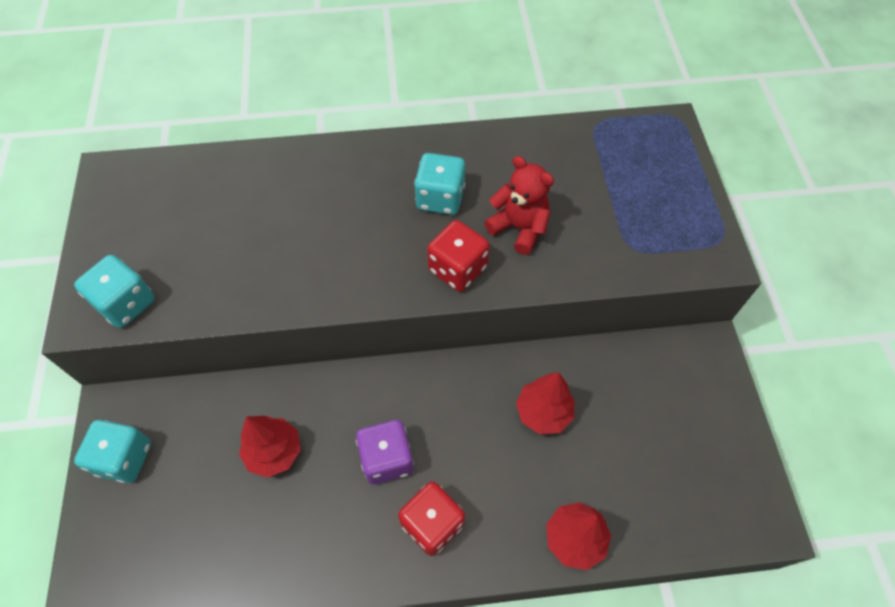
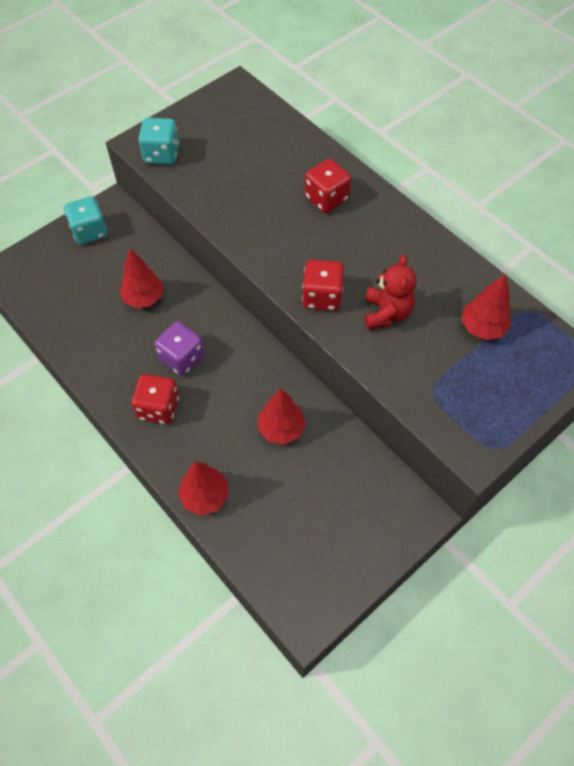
camera: 55 degrees right, 0 degrees up
(340, 189) = (326, 198): none -> red dice
(440, 198) = (369, 255): turquoise dice -> none
(590, 167) = (482, 328): none -> red tree

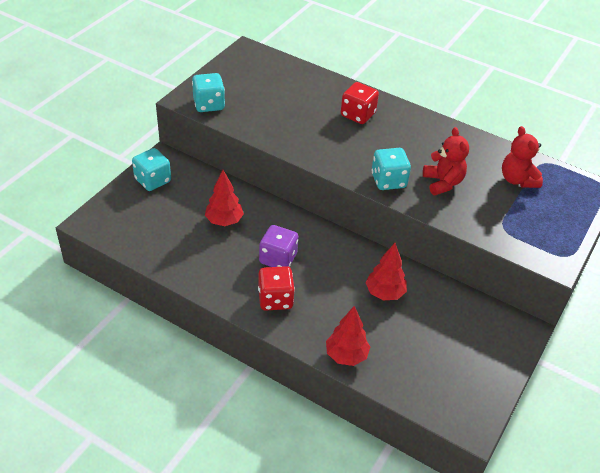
camera: 20 degrees left, 15 degrees down
(322, 297) = (388, 181): red dice -> turquoise dice
(482, 328) = (517, 180): red tree -> red teddy bear

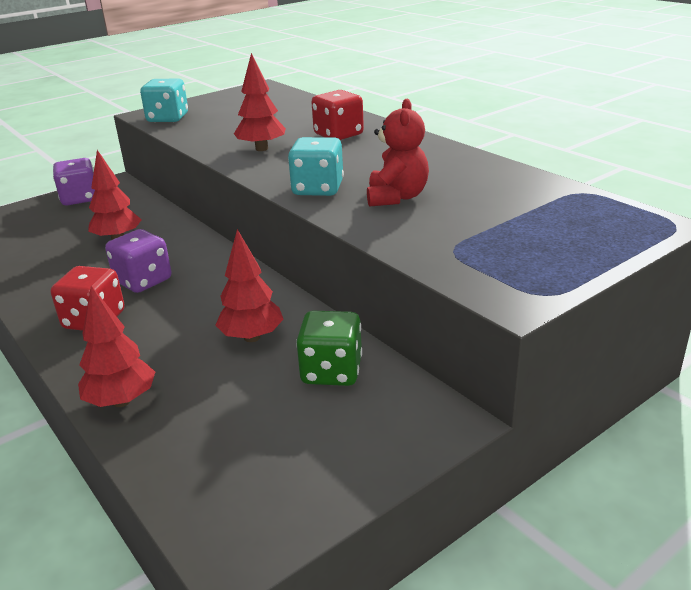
camera: 25 degrees right, 15 degrees down
(153, 180) = (80, 198): turquoise dice -> purple dice
(315, 138) = (261, 149): none -> red tree
(446, 309) = (331, 371): none -> green dice
(517, 180) = (521, 204): red teddy bear -> none

